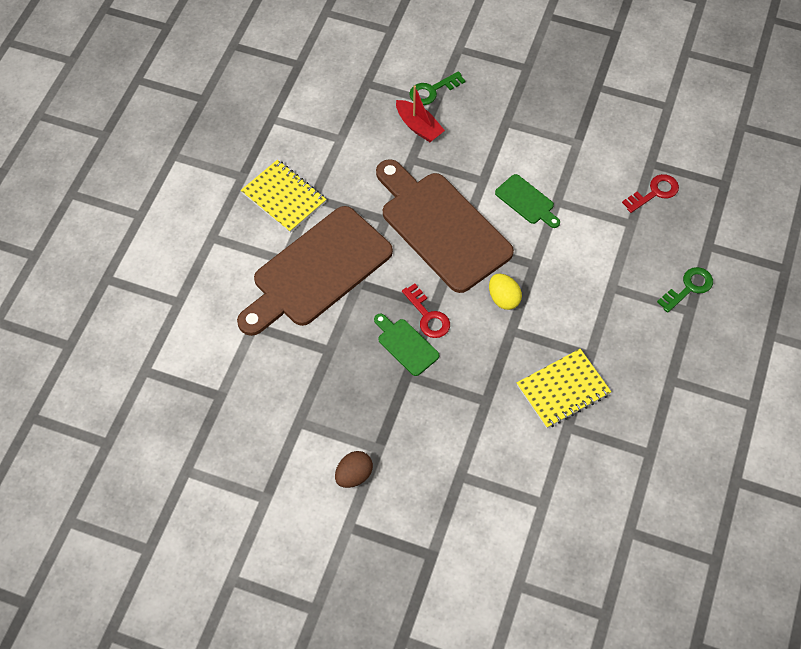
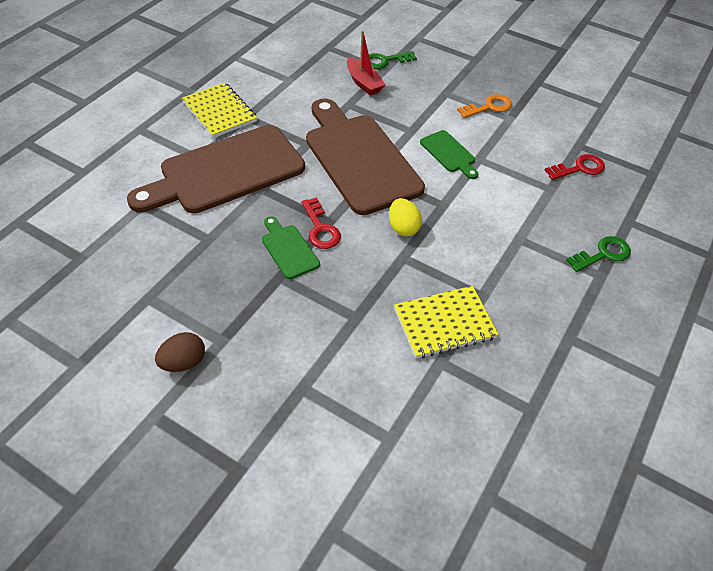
camera: 10 degrees right, 10 degrees down
(553, 132) = (489, 107): none -> orange key

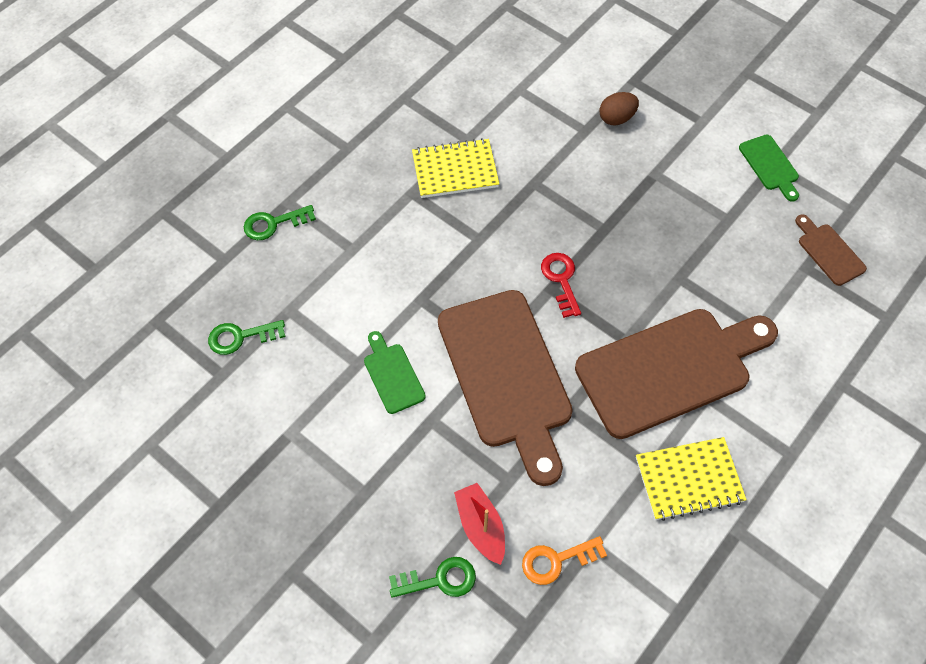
camera: 170 degrees left, 10 degrees up
(51, 274) = (829, 252): none -> brown cutting board
(183, 362) = (685, 158): brown egg -> brown egg (616, 118)
(219, 112) = (689, 479): yellow notebook -> yellow notebook turned 75 degrees counterclockwise
(288, 249) = (595, 258): green cutting board -> green cutting board (770, 165)
(403, 228) = (472, 273): yellow egg -> none
(489, 107) = (312, 457): orange key -> orange key (556, 560)
(579, 168) = (240, 337): red key -> green key

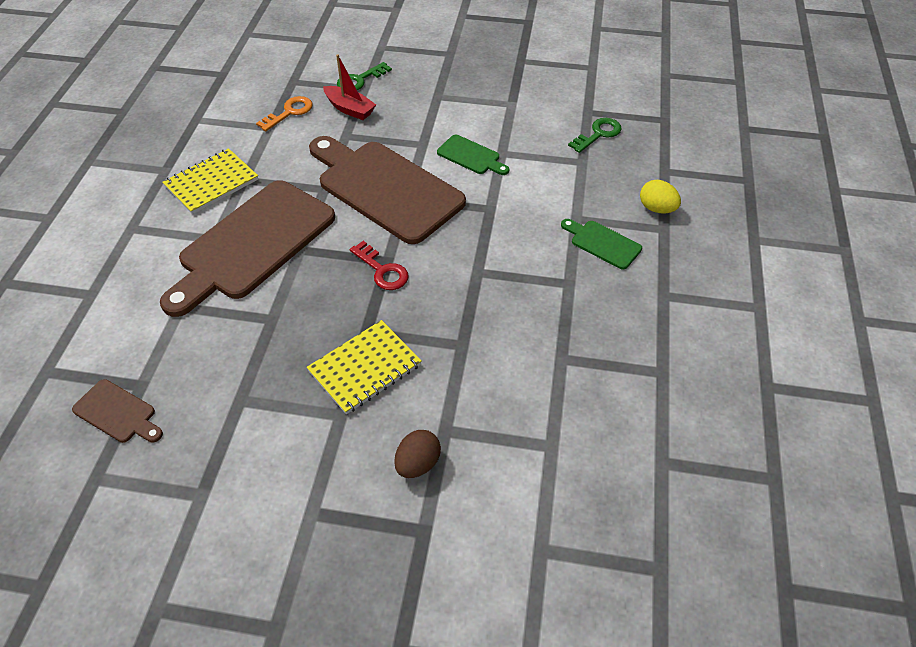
camera: 150 degrees right, 10 degrees down
(273, 224) = (657, 208): green key -> yellow egg
(455, 170) = (547, 321): yellow notebook -> yellow notebook (365, 368)
(770, 165) = (207, 490): green cutting board -> green cutting board (602, 243)

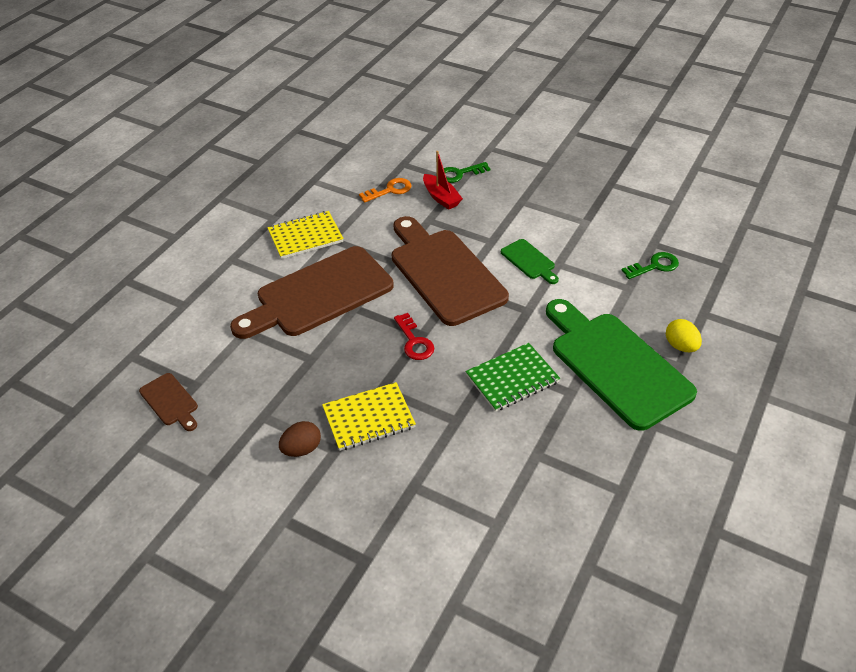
camera: 20 degrees right, 5 degrees down
(418, 463) = (380, 506): brown egg -> brown egg (302, 449)
(503, 284) = (512, 379): none -> green notebook
(602, 243) = (616, 365): green cutting board -> green cutting board, size x2.29

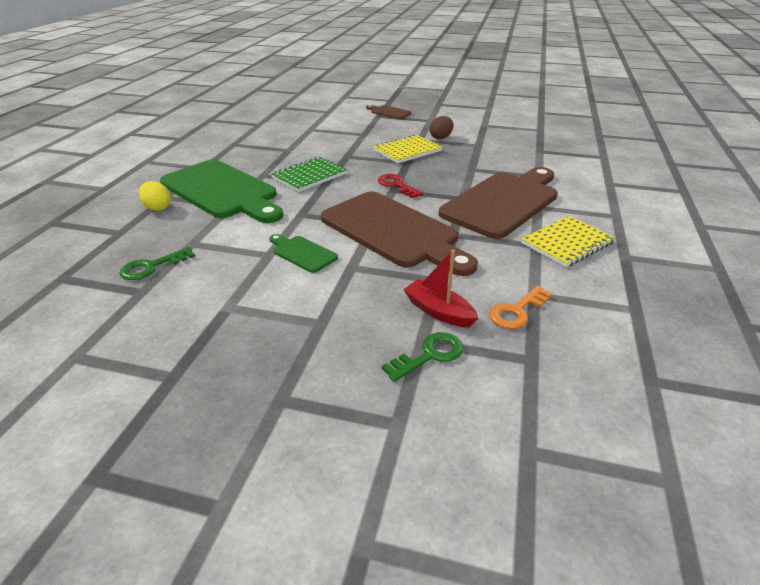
camera: 165 degrees right, 10 degrees down
(170, 401) = (545, 144): brown cutting board -> brown cutting board (389, 112)

